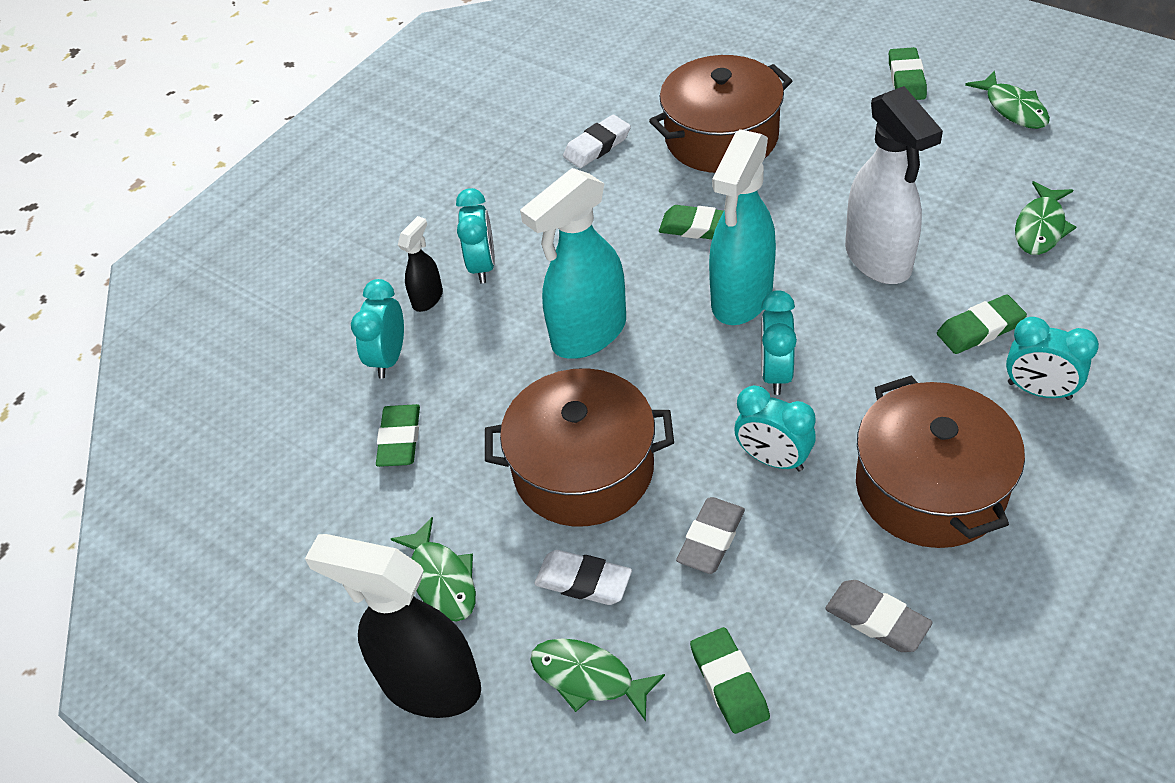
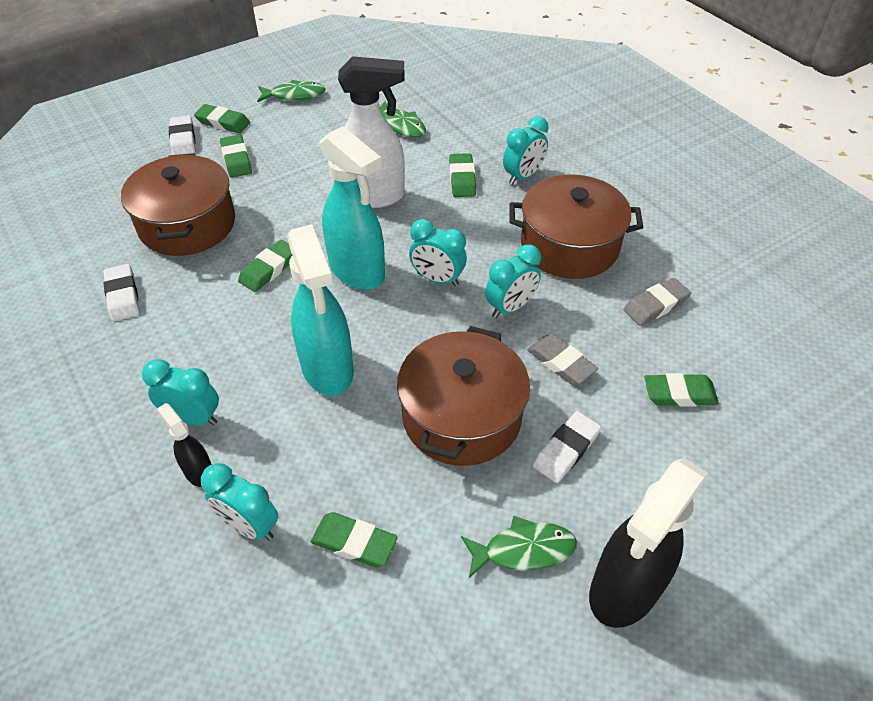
camera: 75 degrees left, 0 degrees up
(588, 677) = (651, 474): green fish -> none
(850, 66) = (183, 139): none -> white eraser
(850, 121) = (236, 160): none -> green eraser

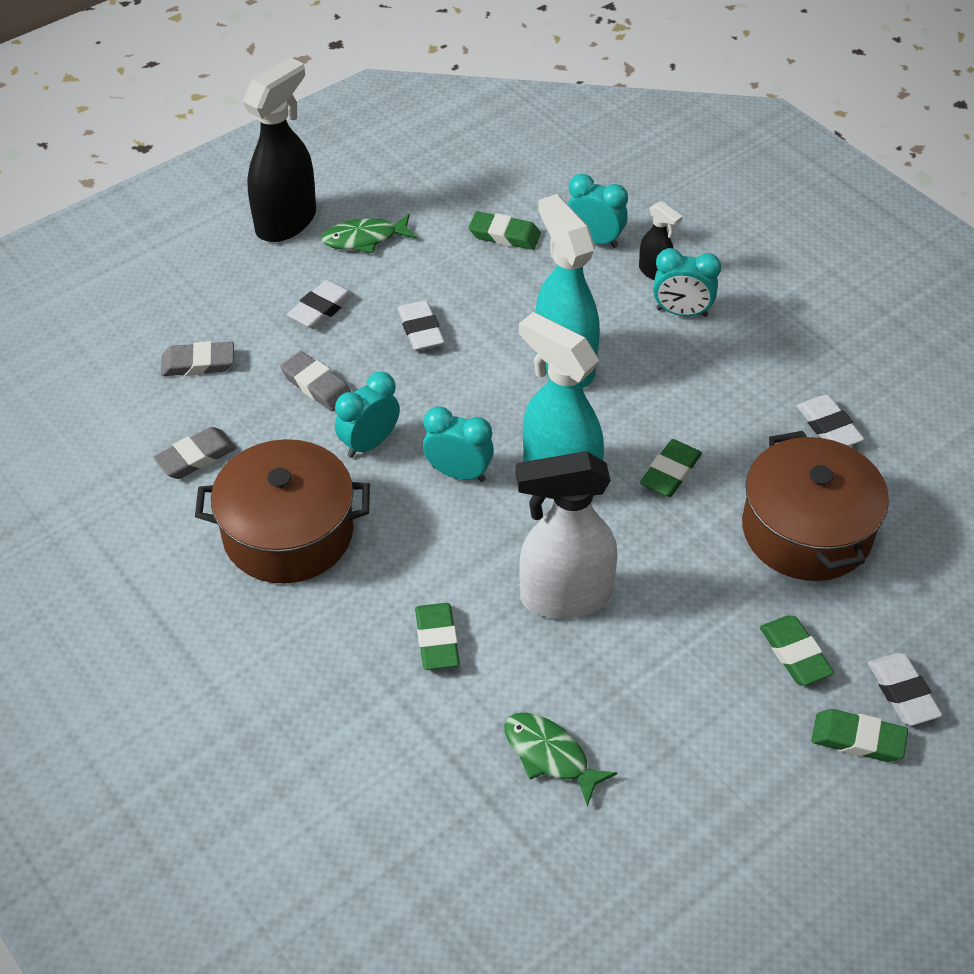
camera: 175 degrees right, 0 degrees up
(294, 95) = (762, 825): green fish -> none
(461, 416) = (421, 330): brown pot -> white eraser
(523, 176) = (344, 652): turquoise clock -> none
(679, 394) = (198, 363): green eraser -> grey eraser

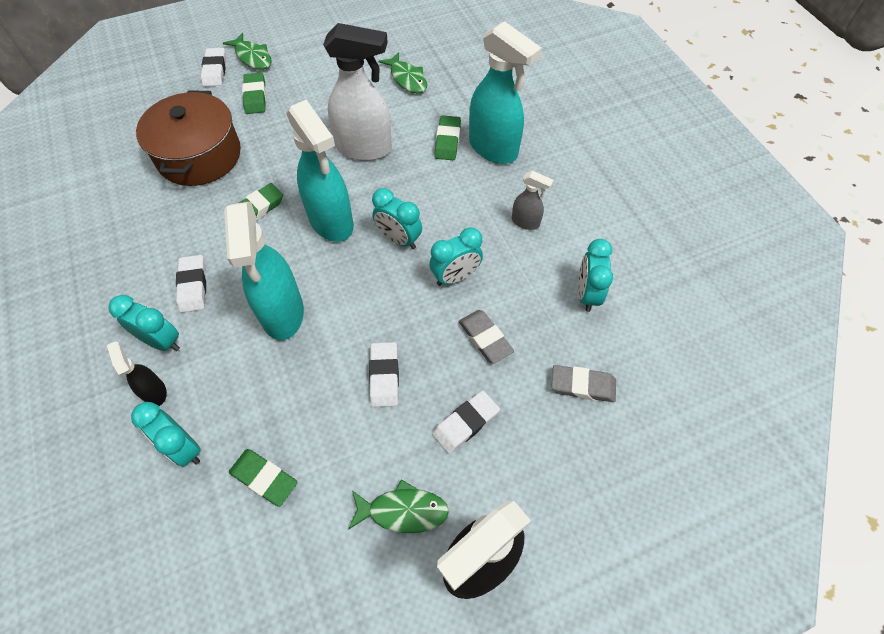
camera: 165 degrees left, 10 degrees up
(196, 457) = (587, 294): grey eraser -> turquoise clock
(288, 533) = (526, 222): brown pot -> grey spray bottle
(358, 642) = (493, 149): none -> turquoise spray bottle
(828, 427) = (131, 217): white eraser -> white eraser (193, 286)
(857, 739) = (253, 57): green eraser -> green fish

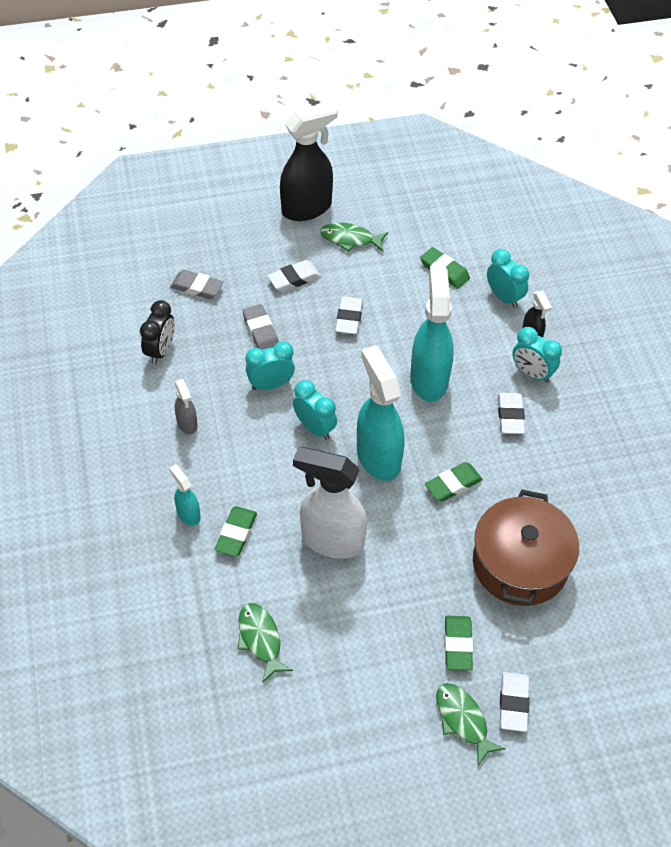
camera: 170 degrees left, 5 degrees down
(493, 149) = (188, 514): turquoise spray bottle -> turquoise spray bottle, size x0.48
(526, 222) = (187, 424): grey spray bottle -> grey spray bottle turned 150 degrees counterclockwise
(587, 294) = (161, 350): turquoise clock -> black clock

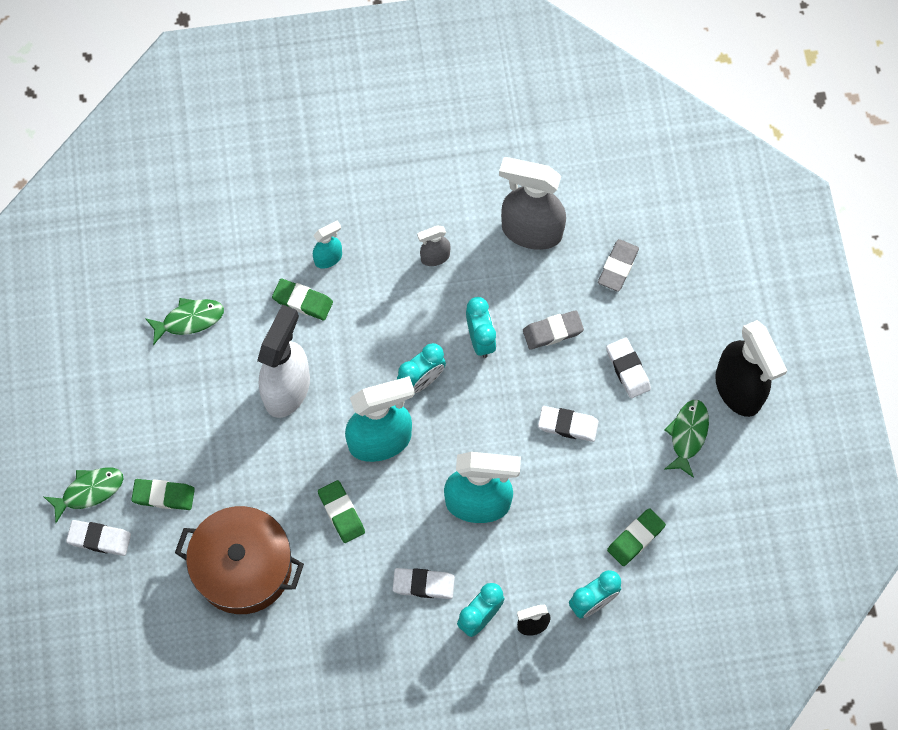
camera: 95 degrees right, 15 degrees up
(161, 350) = (531, 231): black clock -> grey spray bottle

